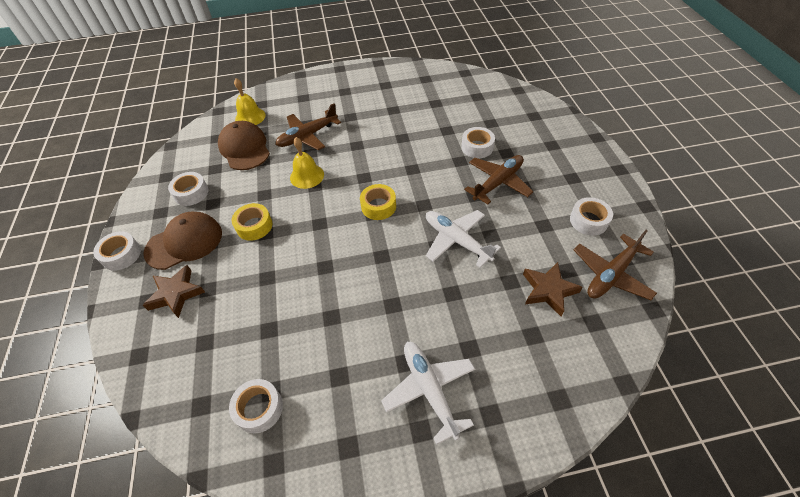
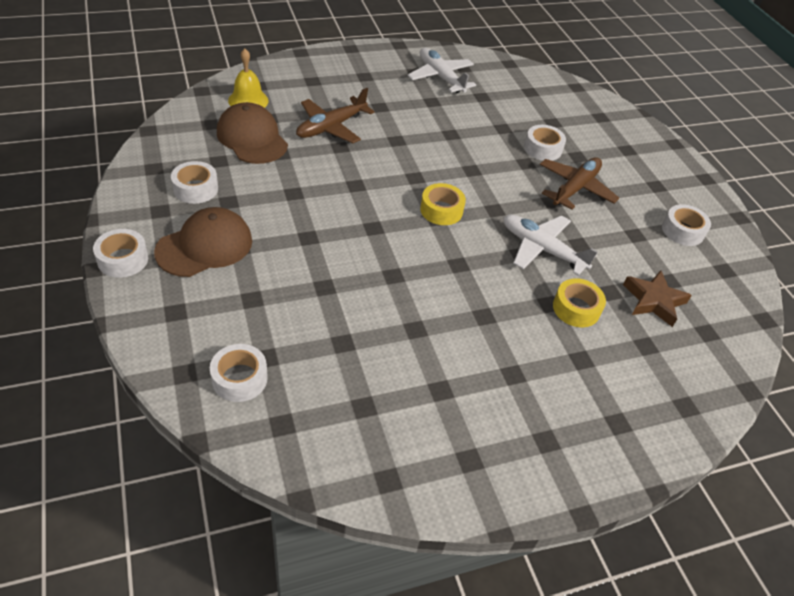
camera: 15 degrees left, 5 degrees down
(176, 294) = (212, 304): brown star -> none
(254, 226) = (291, 229): yellow tape -> yellow tape (576, 308)
(259, 408) = (355, 425): white tape -> white tape (239, 378)
(307, 176) = (343, 173): yellow bell -> none
(429, 390) = (546, 401): white plane -> white plane (440, 77)
(611, 274) = (716, 285): brown plane -> none

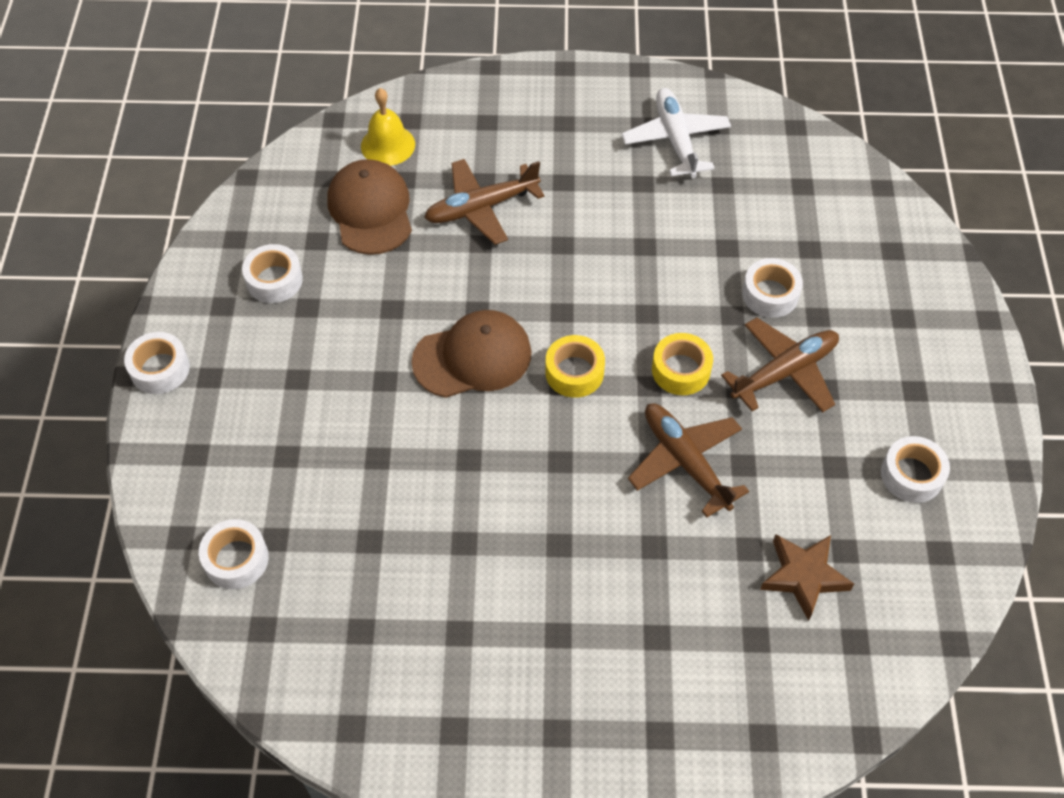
camera: 25 degrees right, 10 degrees up
(205, 246) = (257, 369): brown cap -> brown cap (472, 357)
(542, 249) = (685, 461): white plane -> brown plane
(576, 308) = (687, 562): yellow tape -> yellow tape (681, 370)

